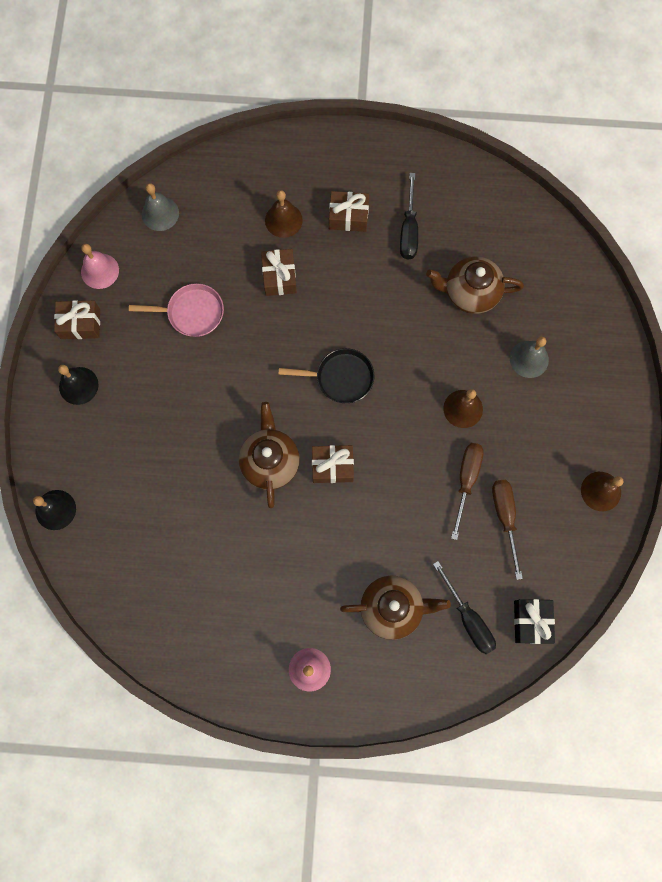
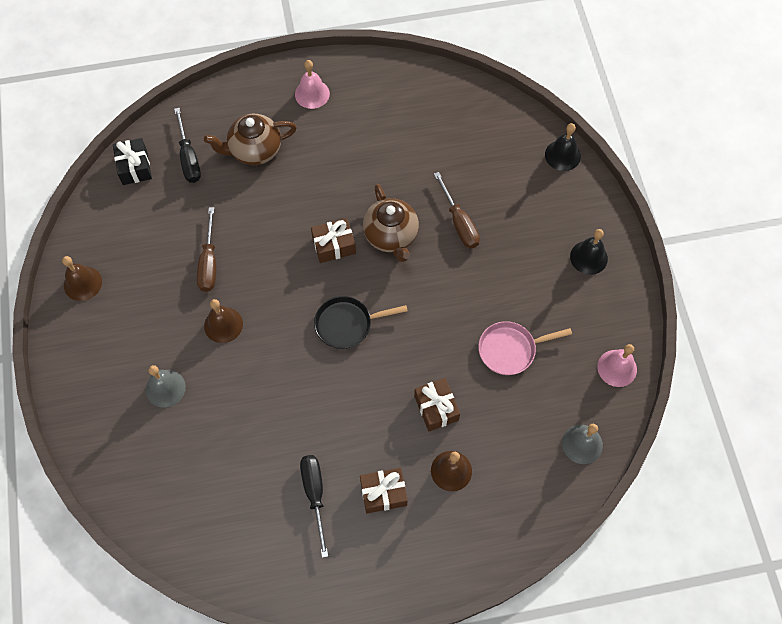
camera: 165 degrees right, 10 degrees down
(80, 324) = (612, 312): brown gift -> none
(468, 618) = (189, 157): black screwdriver -> black screwdriver turned 150 degrees counterclockwise
(470, 293) = (236, 441): brown teapot -> none
(505, 518) = (169, 240): brown screwdriver -> brown screwdriver (459, 222)

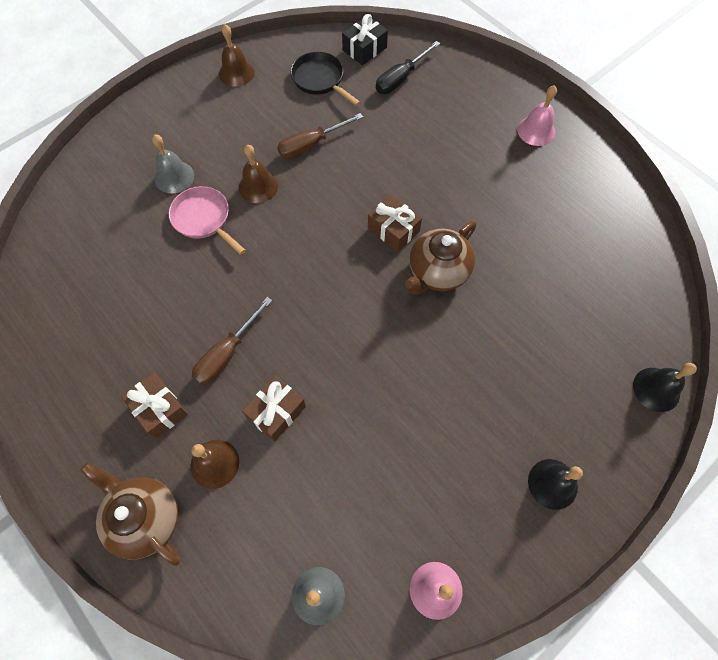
camera: 60 degrees right, 0 degrees up
(254, 150) = (444, 119): brown teapot -> brown teapot (145, 518)
(315, 495) = (129, 348): black screwdriver -> none
(347, 324) = (319, 284): black pan -> black pan (320, 80)
(459, 222) = (497, 326): brown screwdriver -> brown screwdriver (227, 353)
(510, 350) = (385, 454): pink pan -> pink pan (204, 219)

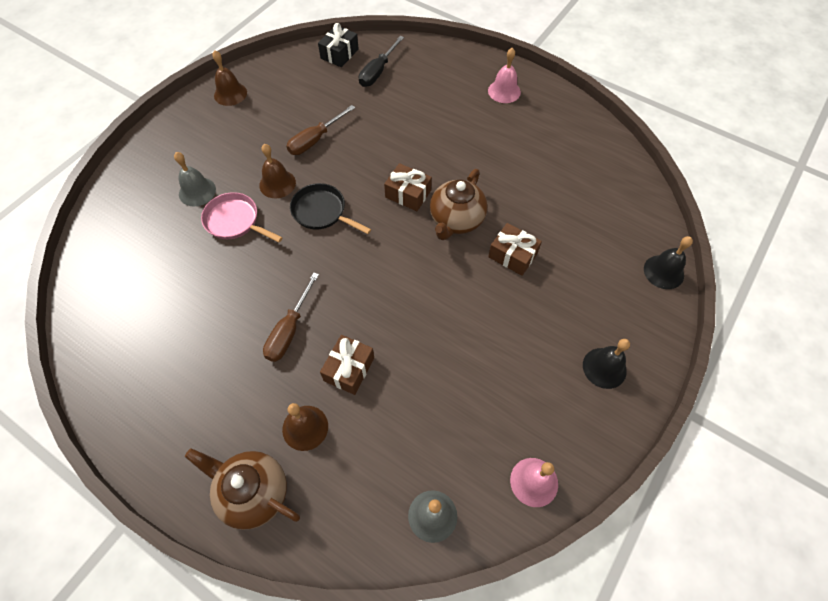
camera: 15 degrees left, 5 degrees down
(159, 409) = (239, 393): brown gift -> brown gift (512, 255)
(320, 80) = (307, 86): black pan -> black pan (322, 212)

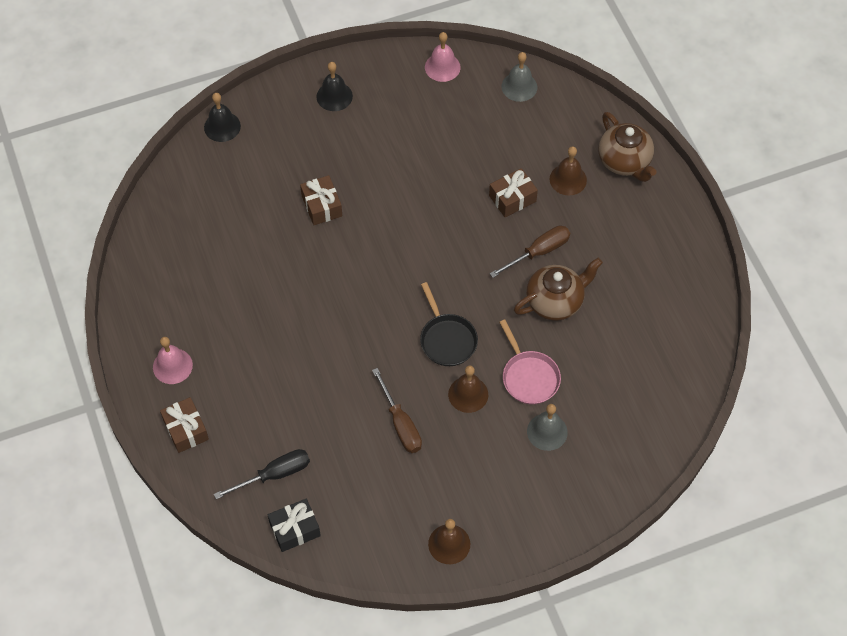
camera: 145 degrees left, 0 degrees up
(315, 140) = (400, 423): brown screwdriver -> brown screwdriver turned 75 degrees clockwise
(408, 194) = (359, 311): brown gift -> brown gift (186, 429)
(456, 220) = (339, 261): brown teapot -> brown teapot (555, 301)

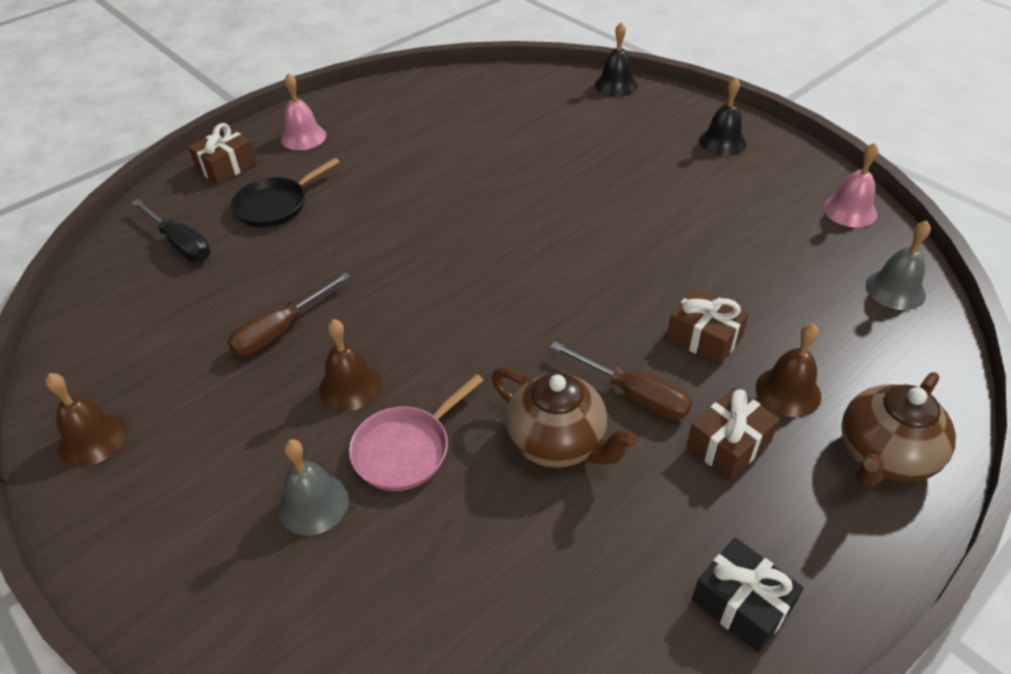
camera: 70 degrees right, 15 degrees down
(295, 529) = (105, 281): black gift -> black gift (741, 604)
(322, 206) = (566, 175): brown gift -> brown gift (728, 444)
(447, 339) = (431, 337): black pan -> black pan (276, 205)

